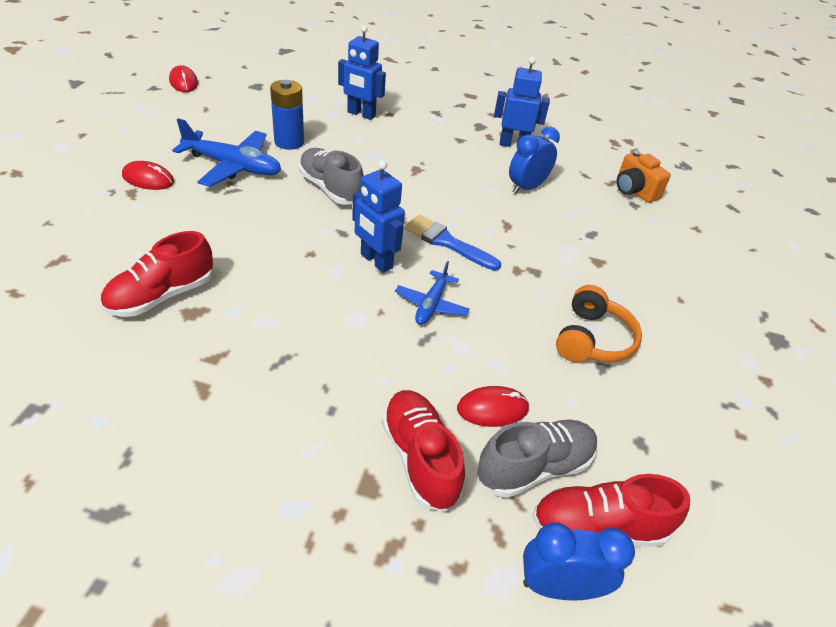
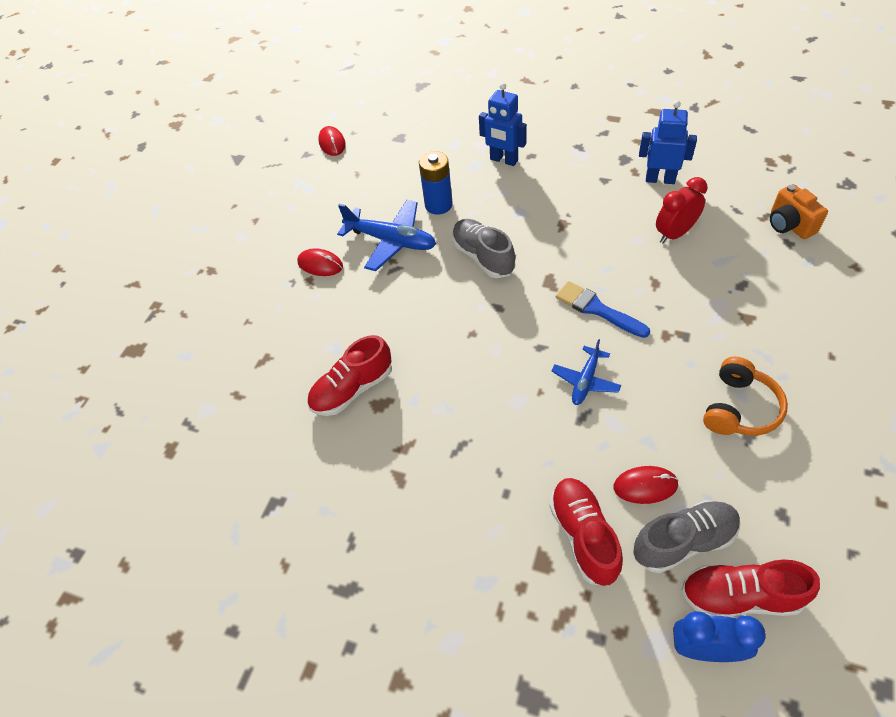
camera: 15 degrees right, 10 degrees up
(376, 261) = (531, 337): blue robot -> none
(526, 187) = (674, 234): blue clock -> red clock

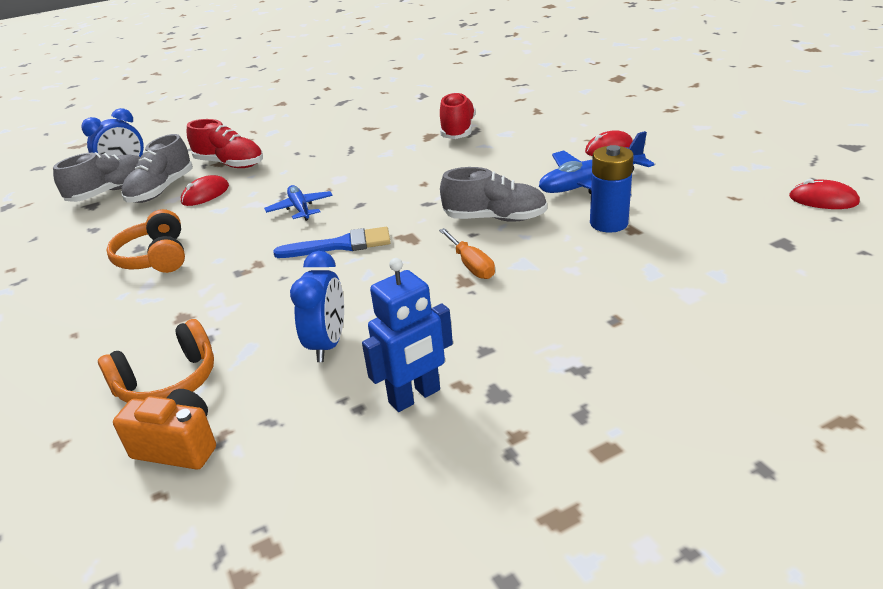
camera: 130 degrees right, 20 degrees down
(503, 160) = (633, 295): blue robot -> none
(545, 231) = (471, 265): none -> orange screwdriver
(674, 234) = (328, 344): red clock -> blue clock
(740, 596) = (111, 192): red shoe -> grey shoe
(779, 268) = (168, 382): none -> orange headphones

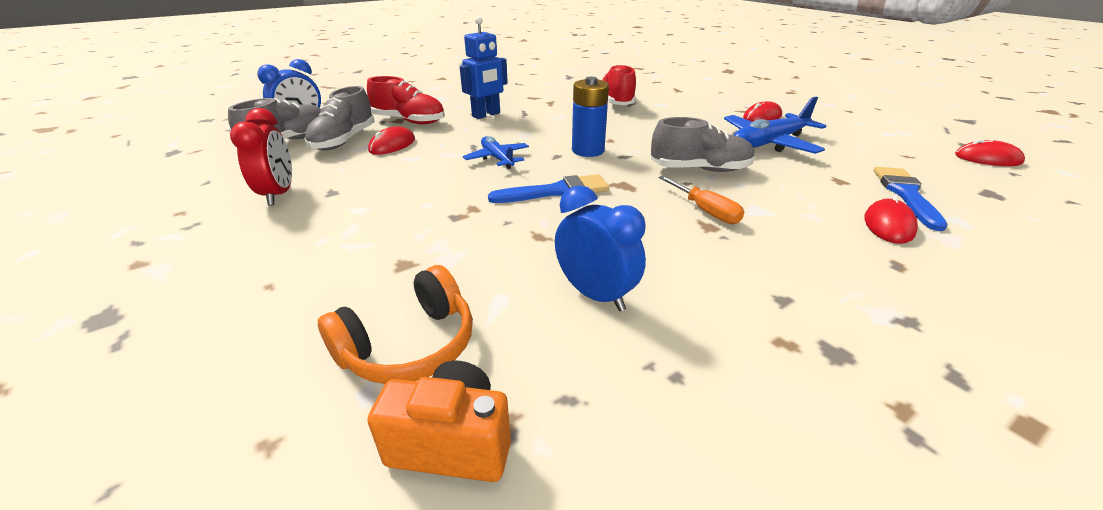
camera: 10 degrees left, 0 degrees up
(93, 250) = (279, 194): none -> red clock
(155, 257) = (354, 201): orange headphones -> none
(328, 344) = (595, 294): blue clock -> blue clock turned 45 degrees counterclockwise
(415, 397) = (739, 359): blue robot -> blue robot (486, 115)
(608, 223) = (813, 175): blue battery -> blue battery (588, 150)
(640, 279) = (888, 225): none -> red mouse
(689, 245) = (906, 194): none -> blue brush

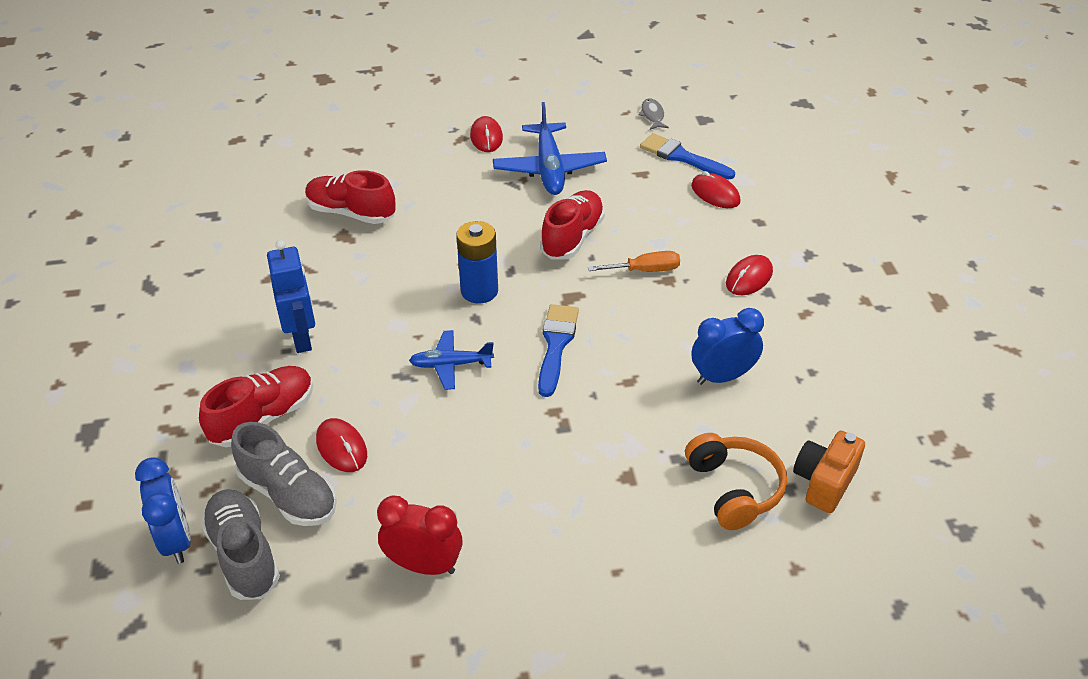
camera: 65 degrees left, 10 degrees up
(699, 169) = (572, 237): grey shoe -> red shoe
(933, 167) = (652, 115): none -> grey fish
(987, 159) = (656, 80): red mouse -> red mouse (749, 278)

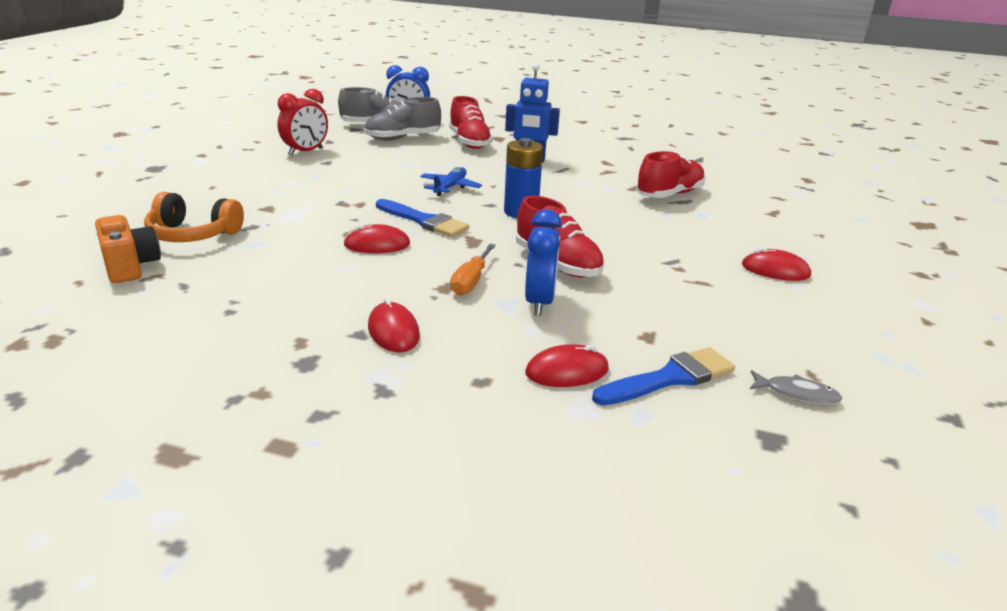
camera: 115 degrees right, 15 degrees down
(341, 447) = (419, 152): red mouse -> red mouse (377, 245)
(549, 169) = (691, 285): blue plane -> none
(722, 377) = (293, 268): blue clock -> blue clock (539, 302)

